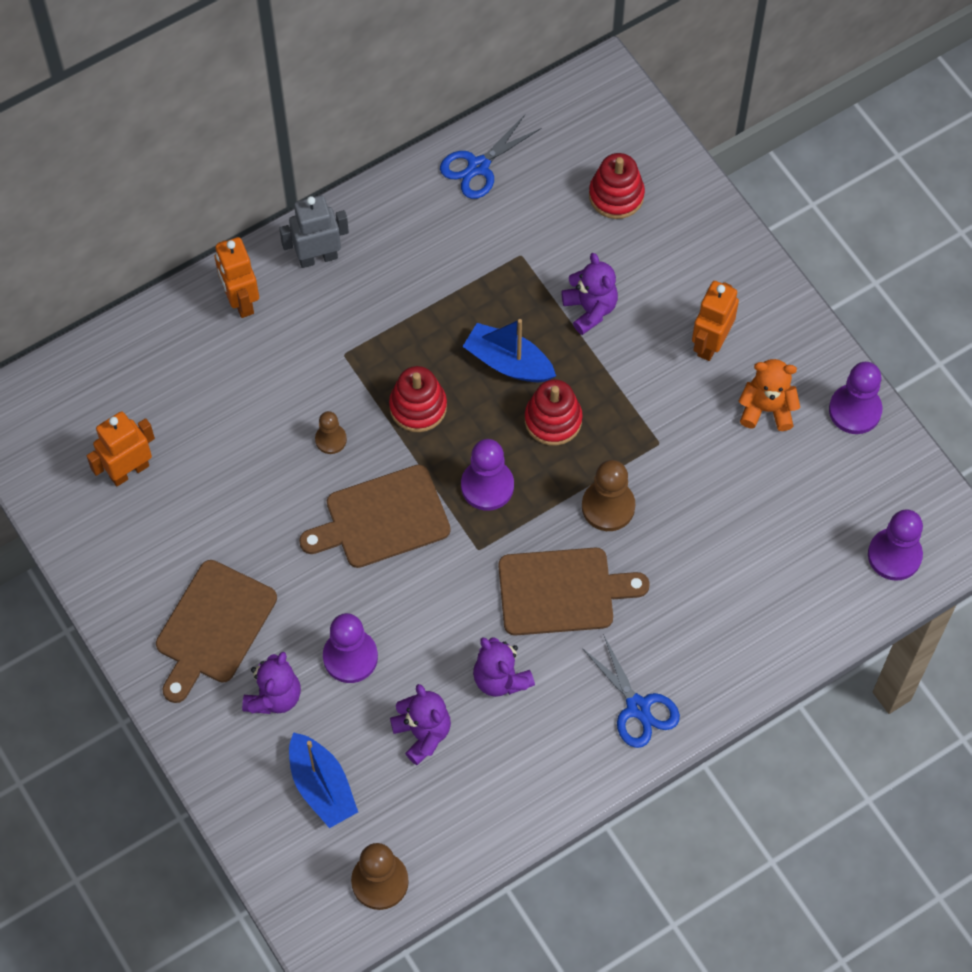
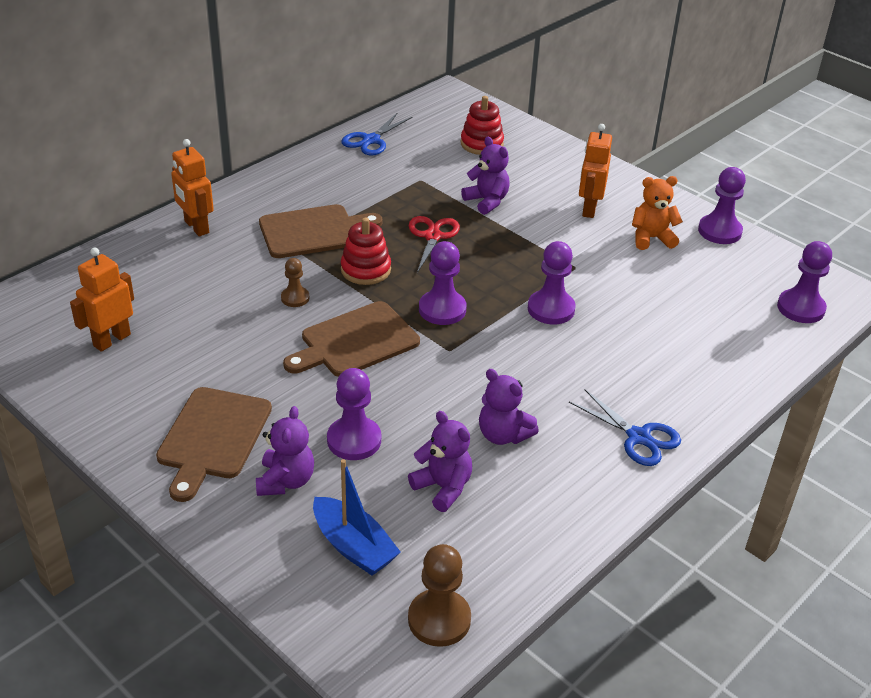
camera: 15 degrees left, 25 degrees down
(318, 257) = (256, 197): grey robot -> none
(508, 362) = (432, 236): blue boat -> red scissors
(553, 420) = (482, 264): red stacking toy -> none
(562, 591) = (535, 367): brown cutting board -> brown cutting board (314, 231)
(608, 506) = (551, 309): brown pawn -> purple pawn

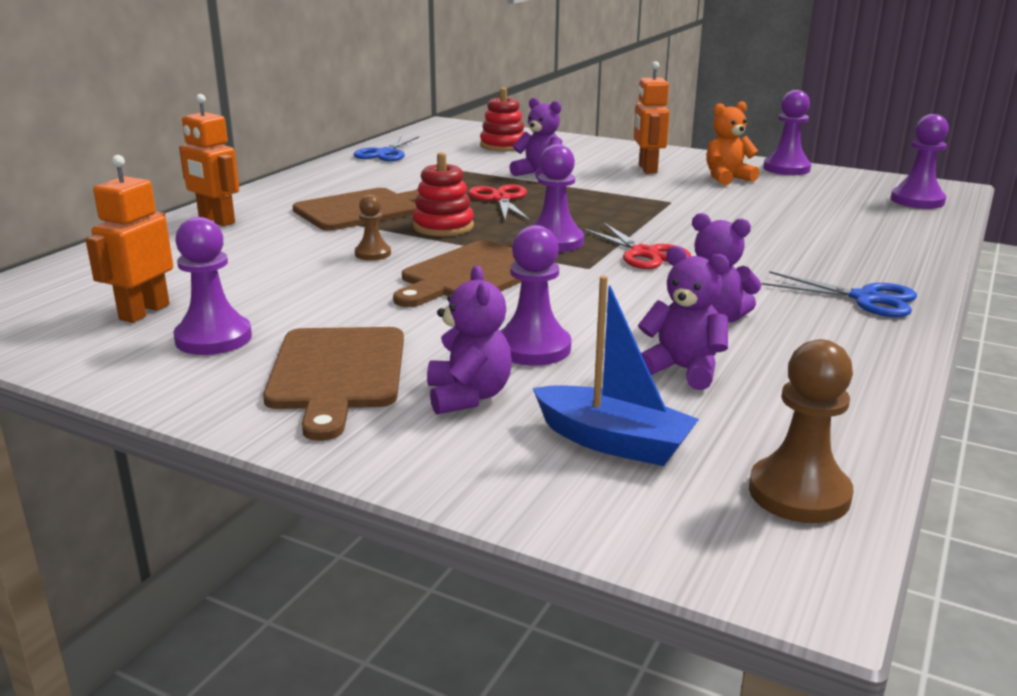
camera: 15 degrees left, 15 degrees down
(504, 341) = (644, 253): none -> red scissors
(551, 309) = (673, 228): purple pawn -> purple pawn (213, 338)

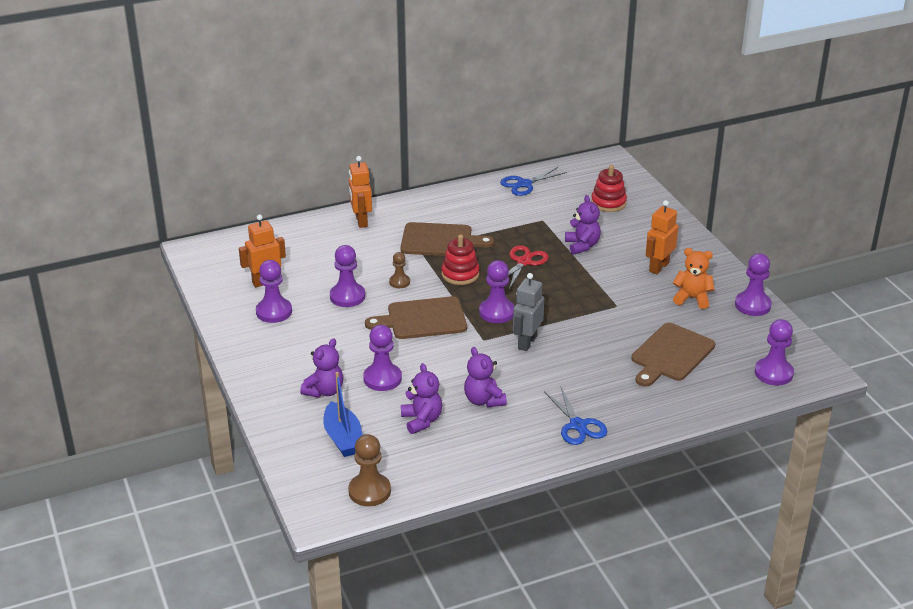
camera: 40 degrees right, 10 degrees up
(317, 287) = (347, 296): none -> purple pawn
(336, 373) = (294, 355): brown cutting board -> brown cutting board (670, 354)
(644, 253) = (527, 342): red scissors -> grey robot

